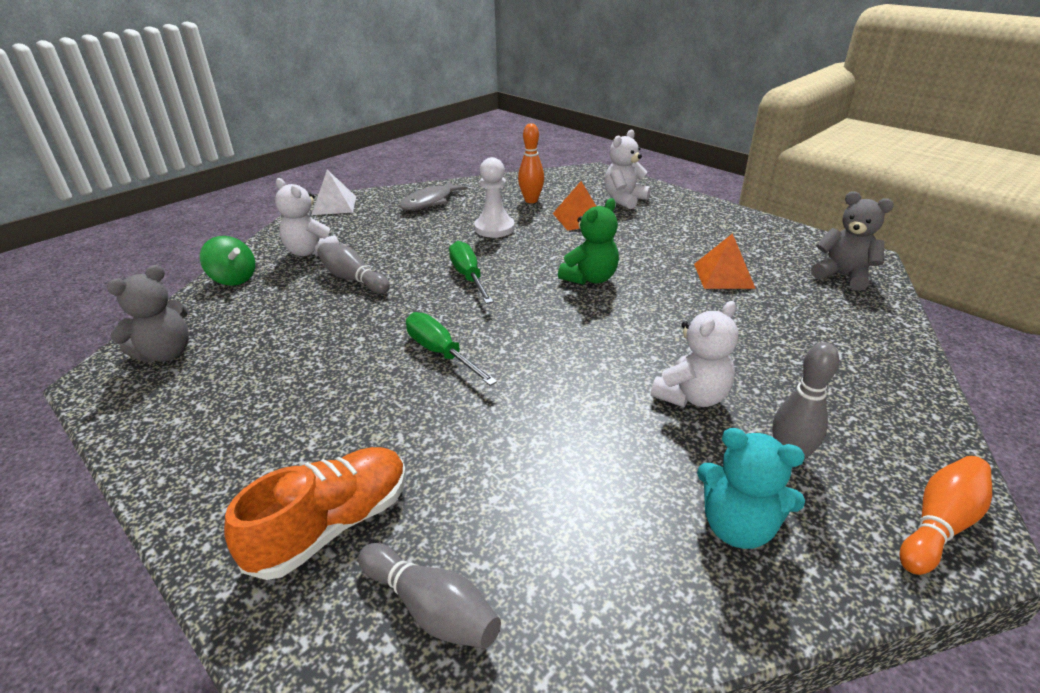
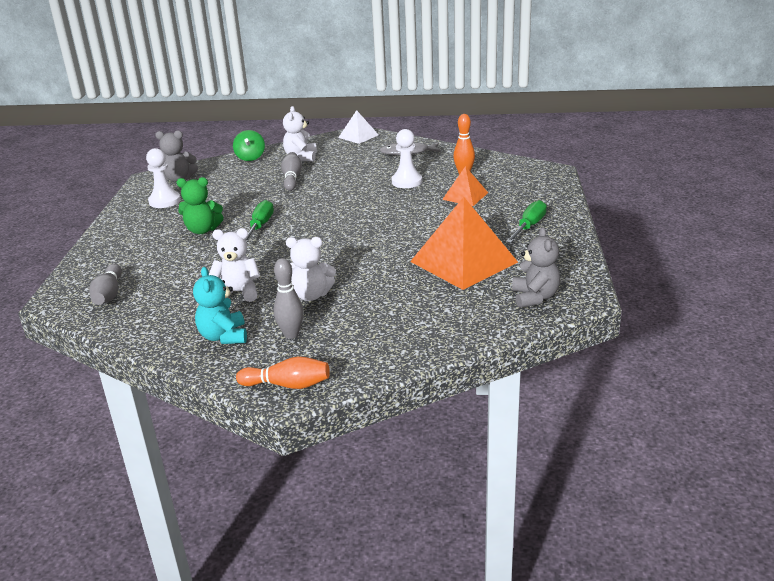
camera: 50 degrees right, 5 degrees down
(208, 396) = (164, 201): none -> white pawn
(332, 525) = (126, 259): orange shoe -> none
(468, 277) = (339, 200): green screwdriver -> green screwdriver (529, 226)
(590, 278) = (391, 228): green teddy bear -> green teddy bear (202, 230)
(624, 200) = (521, 196): white teddy bear -> white teddy bear (238, 293)
(723, 275) = (464, 261): orange pyramid -> orange pyramid, size x1.91

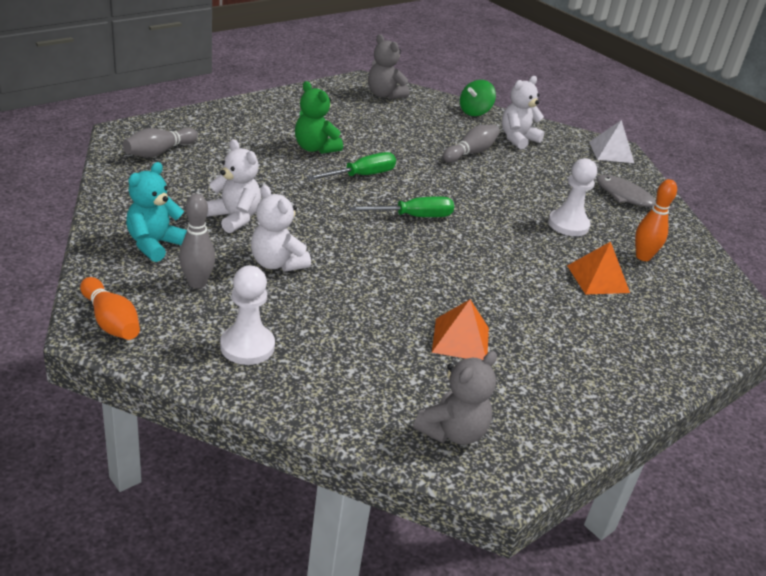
camera: 40 degrees right, 5 degrees up
(164, 201) = (338, 106): white pawn -> white pawn (247, 346)
(464, 261) = (461, 339): orange pyramid -> orange pyramid, size x0.52
(529, 226) = (600, 358): green screwdriver -> green screwdriver (413, 217)

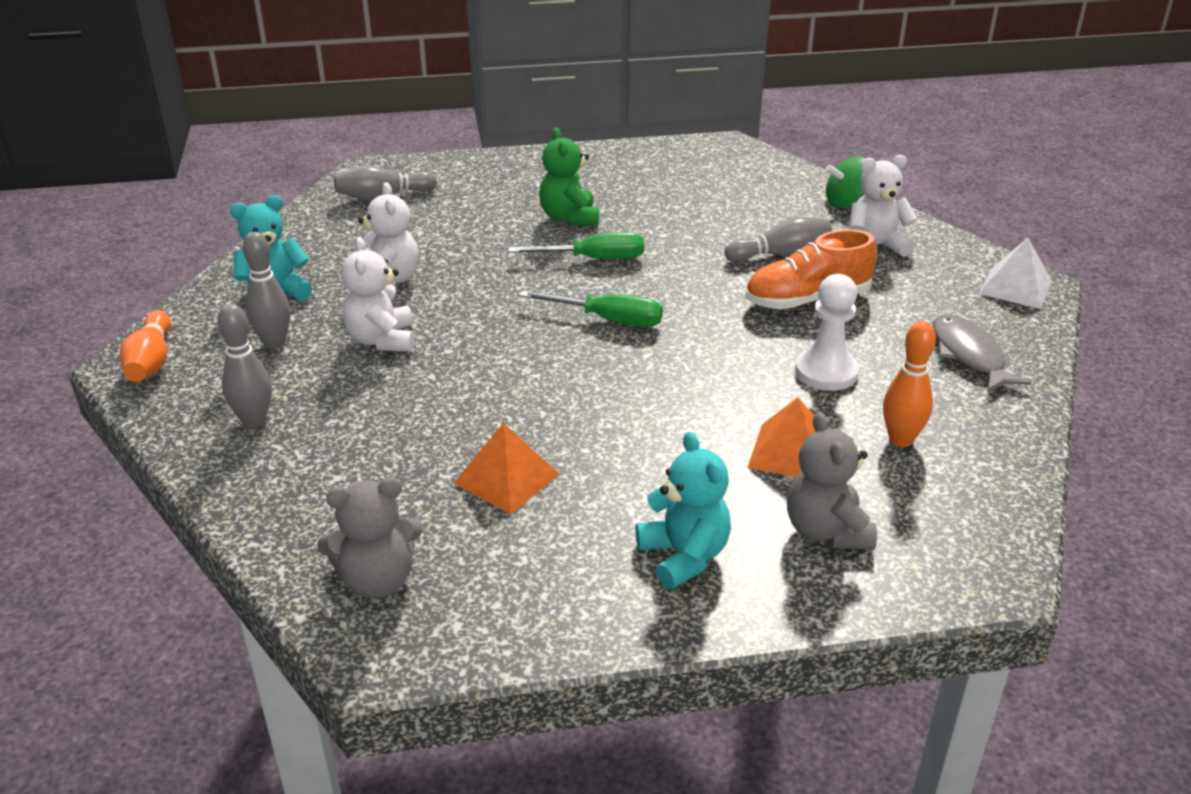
camera: 35 degrees right, 0 degrees up
(247, 346) = (254, 421): white pawn -> grey bowling pin
(384, 95) = (735, 165): grey teddy bear -> grey teddy bear (826, 531)
(514, 180) = (806, 300): none -> orange shoe
(606, 358) = (684, 556): none -> turquoise teddy bear

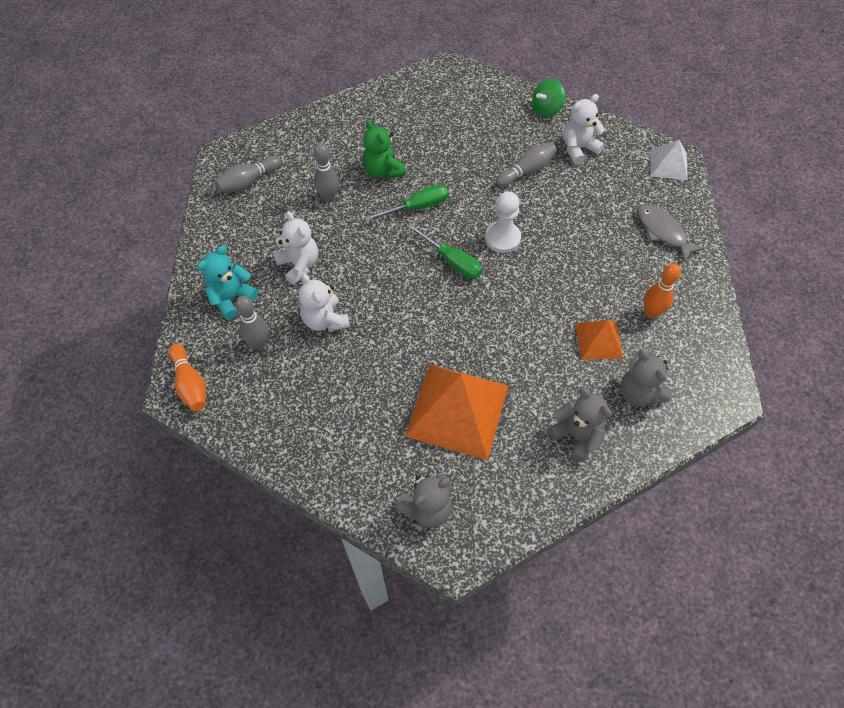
camera: 20 degrees left, 25 degrees up
(254, 421) = (287, 413): grey bowling pin -> grey bowling pin (328, 197)
(506, 478) = (457, 410): orange pyramid -> orange pyramid, size x1.91
(608, 320) = (452, 261): green screwdriver -> green screwdriver turned 45 degrees clockwise
(684, 556) = (576, 435): turquoise teddy bear -> grey teddy bear
(806, 300) = (558, 210): orange shoe -> none
(826, 372) = (592, 269): white pawn -> white pawn (502, 238)

